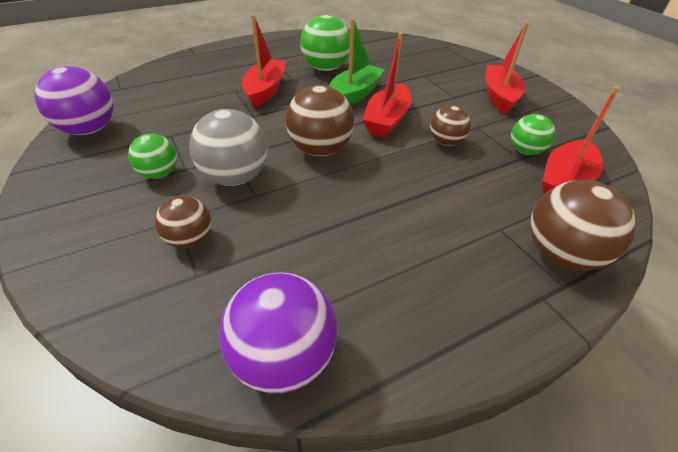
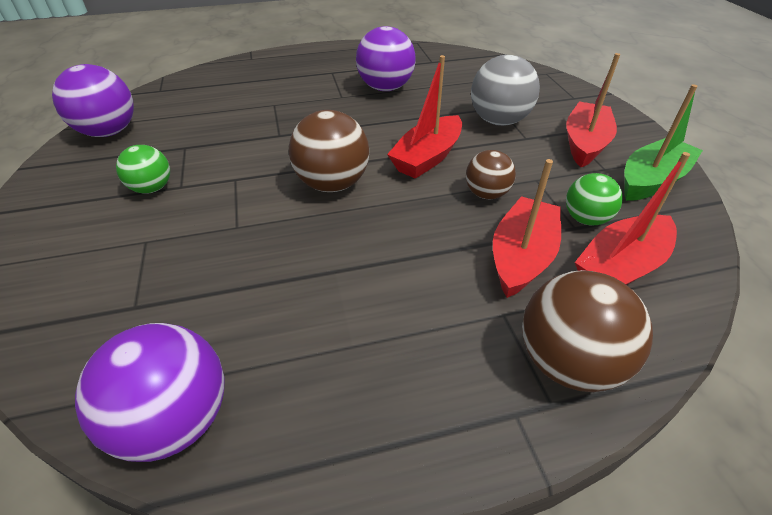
camera: 15 degrees right, 0 degrees up
(190, 239) = (146, 266): brown ball -> none
(235, 177) = (226, 203): grey ball -> grey ball (498, 121)
(265, 90) = (306, 107): red boat -> red boat (521, 257)
(325, 68) = (385, 88): green ball -> purple ball
(354, 95) = (403, 122): green boat -> green boat (651, 180)

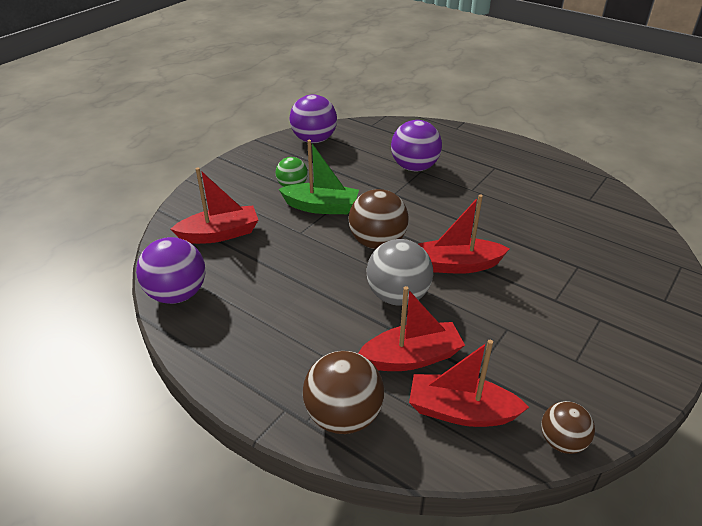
camera: 50 degrees right, 5 degrees down
(385, 88) = (513, 200): purple ball -> purple ball (414, 167)
(486, 194) = (455, 312): brown ball -> brown ball (562, 441)
(498, 121) = (556, 275): grey ball -> grey ball (398, 296)
(584, 143) = (596, 335): red boat -> red boat (220, 234)
(585, 219) = (493, 373): green ball -> none
(651, 180) = (597, 394): green boat -> green boat (321, 207)

